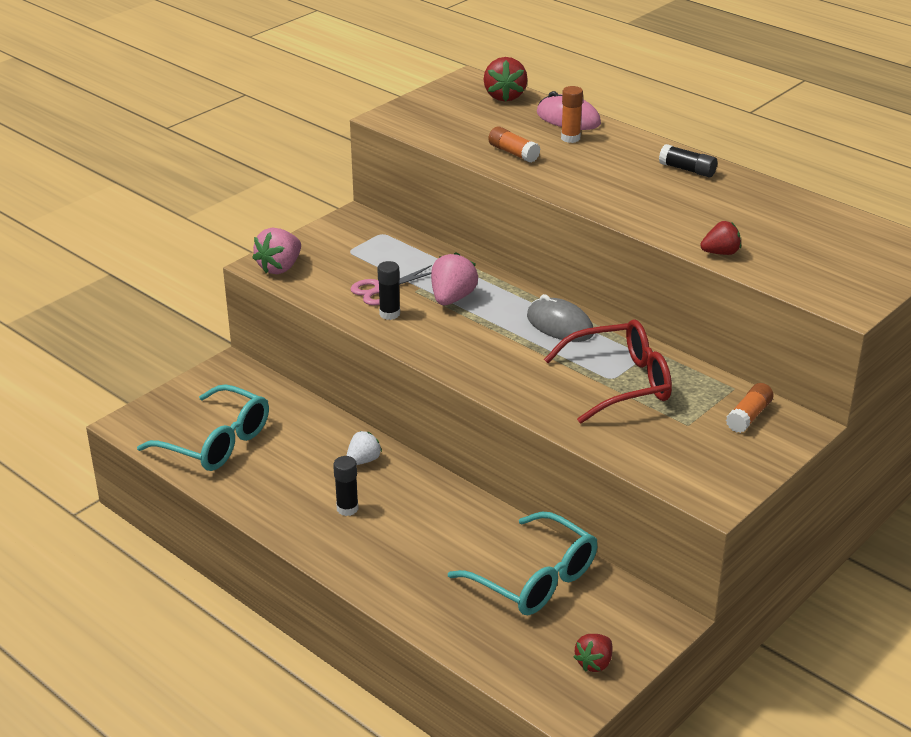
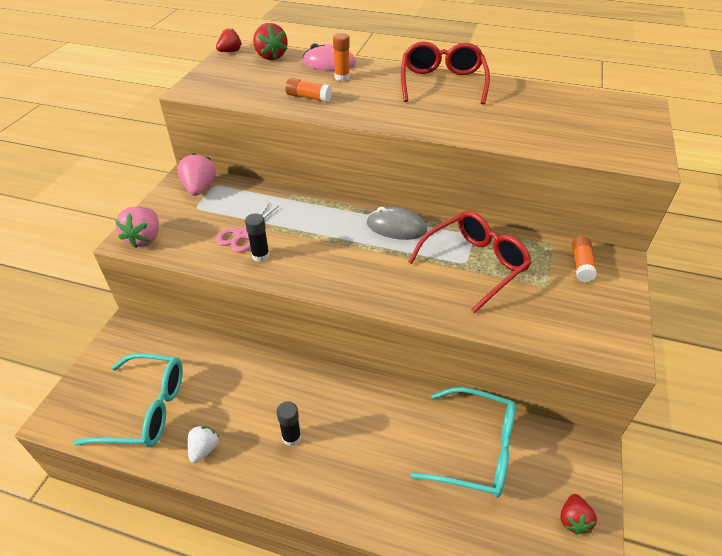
camera: 25 degrees left, 10 degrees up
(363, 460) = (280, 382): white strawberry -> white strawberry (204, 449)
(452, 298) = (302, 227): pink strawberry -> pink strawberry (199, 188)
(687, 170) = (442, 83): black glue stick -> red glasses
(720, 253) = (523, 141): red strawberry -> red strawberry (230, 51)

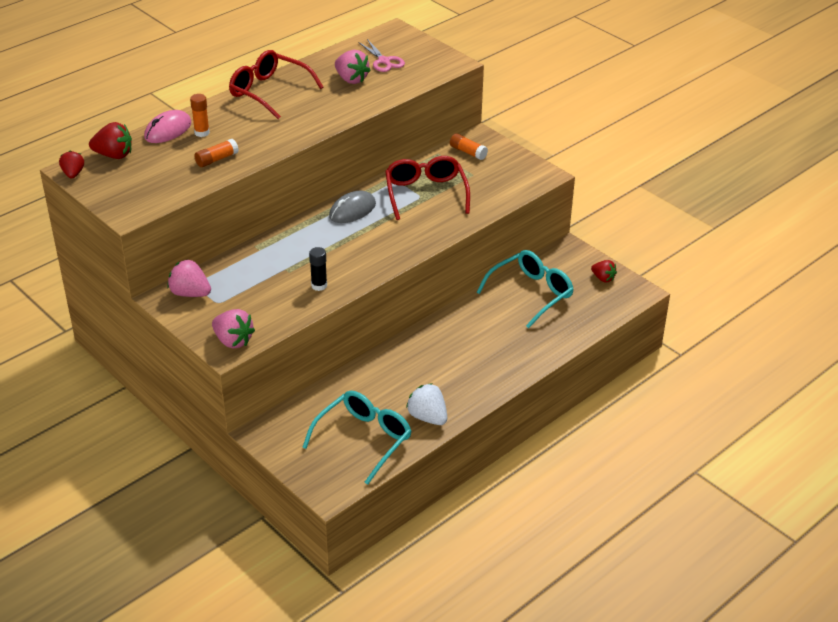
camera: 60 degrees left, 5 degrees down
(204, 449) = (428, 417): white strawberry -> white strawberry, size x1.51
(242, 235) = (283, 287): pink scissors -> pink scissors (384, 61)
(291, 437) = (453, 371): black glue stick -> none
(521, 113) = (351, 79): none -> pink strawberry

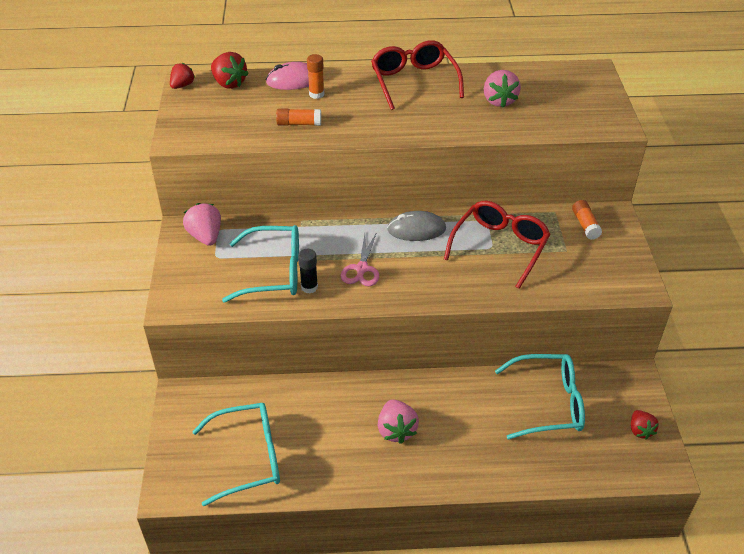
camera: 40 degrees right, 5 degrees up
(233, 341) = (186, 299): pink strawberry -> pink strawberry (396, 430)
(279, 290) = (273, 272): none -> turquoise glasses
(384, 61) = (550, 96): pink scissors -> pink scissors (362, 269)
(428, 417) = (323, 473): white strawberry -> none

